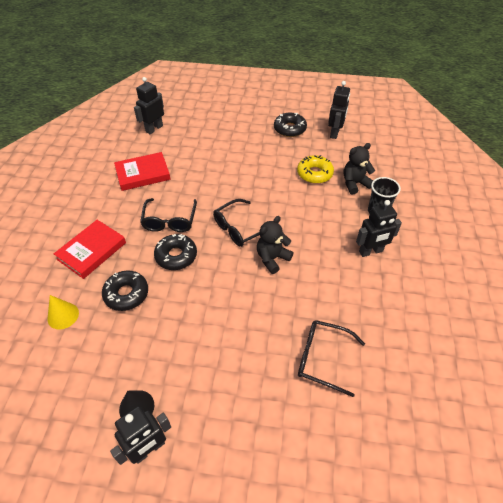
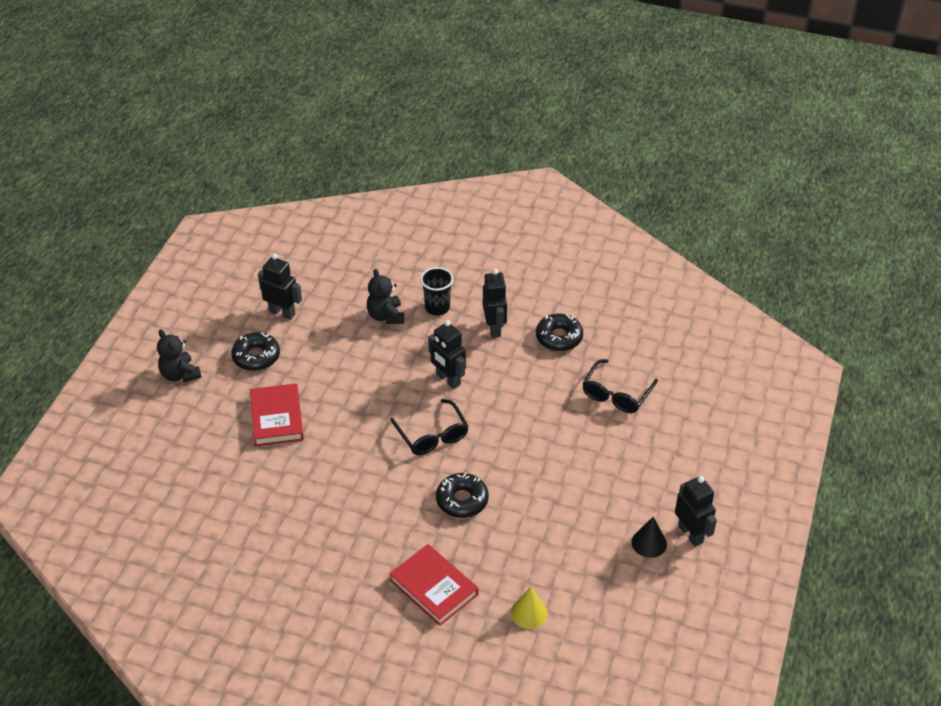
camera: 80 degrees left, 5 degrees down
(126, 294) = (509, 551): black donut -> black donut (559, 337)
(143, 174) = (299, 530): red book -> red book (277, 418)
(154, 129) = (195, 513): black robot -> black robot (448, 379)
(169, 221) = (401, 504): black glasses -> none
(272, 258) = (486, 412): black teddy bear -> black teddy bear (180, 375)
(314, 174) = (356, 349): yellow donut -> none

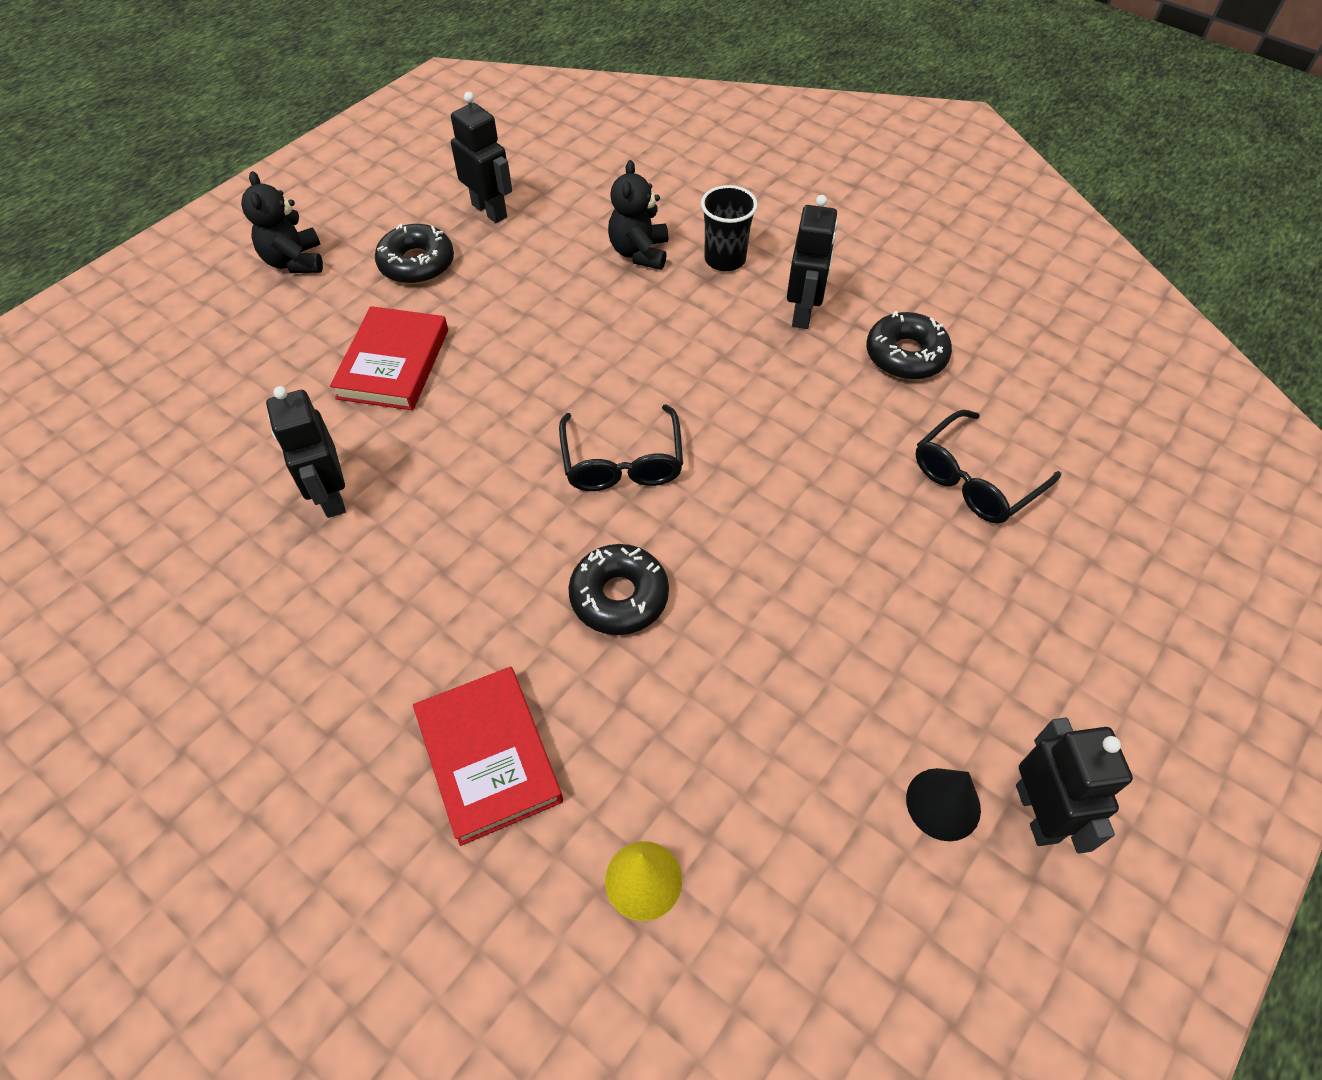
camera: 20 degrees right, 10 degrees up
(448, 379) = (691, 375): black robot -> black robot (331, 496)

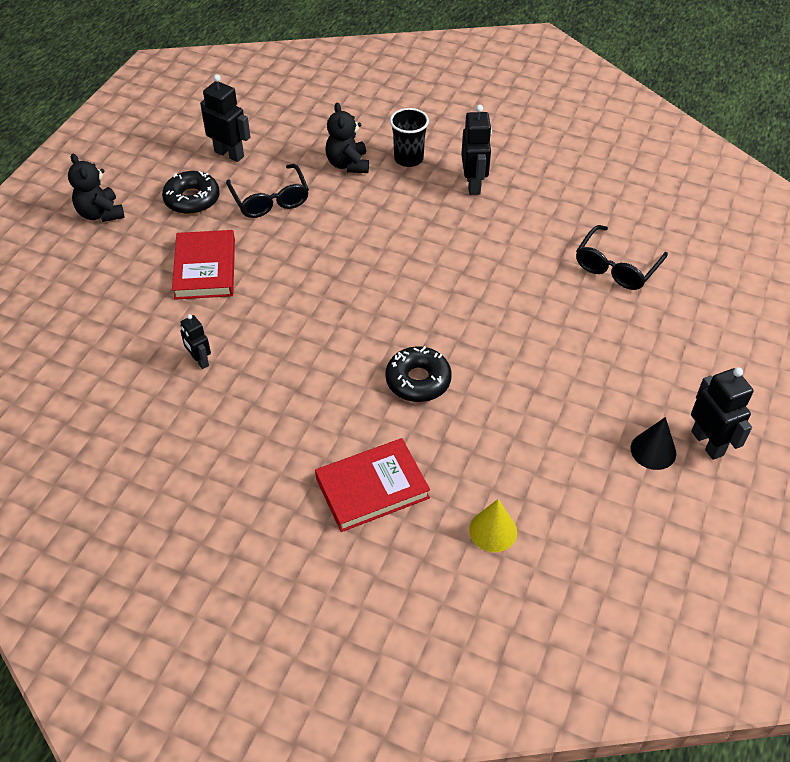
camera: 15 degrees left, 5 degrees down
(331, 496) = (200, 361): black robot -> black robot, size x0.62
(489, 757) = (372, 488): red book -> red book turned 75 degrees counterclockwise
(622, 462) = (389, 300): black glasses -> black glasses (270, 200)
(906, 355) = (549, 199): black donut -> none

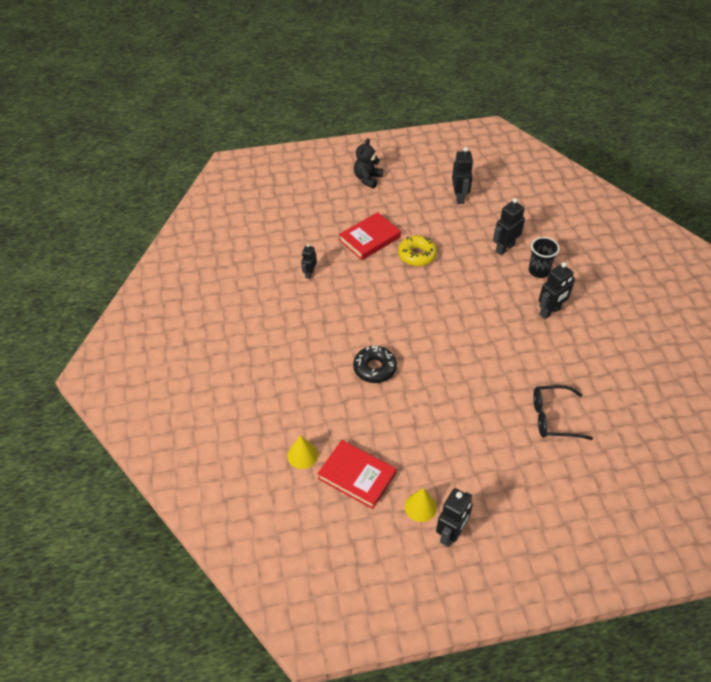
camera: 55 degrees right, 0 degrees up
(192, 199) = (411, 204): black donut -> none
(270, 200) = (443, 233): black glasses -> none
(279, 241) = (417, 255): none -> yellow donut
(348, 164) = (504, 248): black teddy bear -> black robot
(372, 488) = (288, 388): red book -> red book (357, 476)
(653, 450) = (420, 507): black cone -> yellow cone

